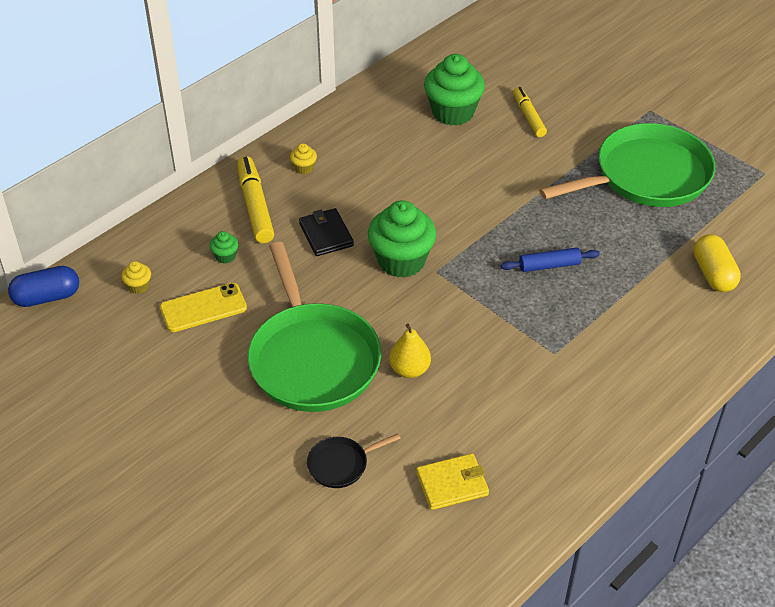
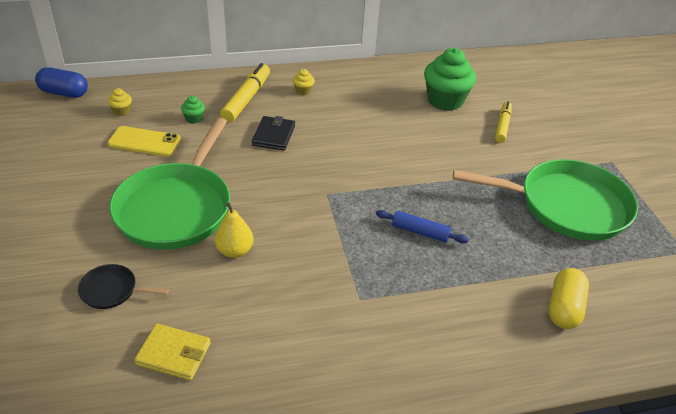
camera: 30 degrees right, 5 degrees down
(401, 261) = (308, 175): green cupcake -> none

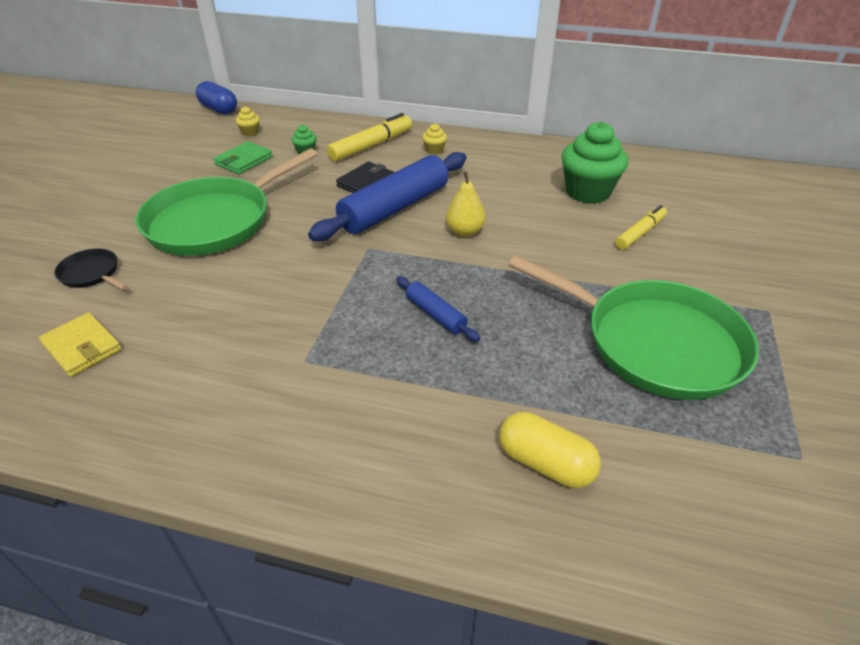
camera: 30 degrees right, 0 degrees up
(144, 142) = (244, 160): yellow phone -> green wallet
(234, 251) = (228, 273): yellow pear -> yellow pear (465, 231)
(317, 153) = (395, 208): none -> blue rolling pin
(564, 308) = (545, 463): yellow capsule -> yellow capsule turned 75 degrees clockwise

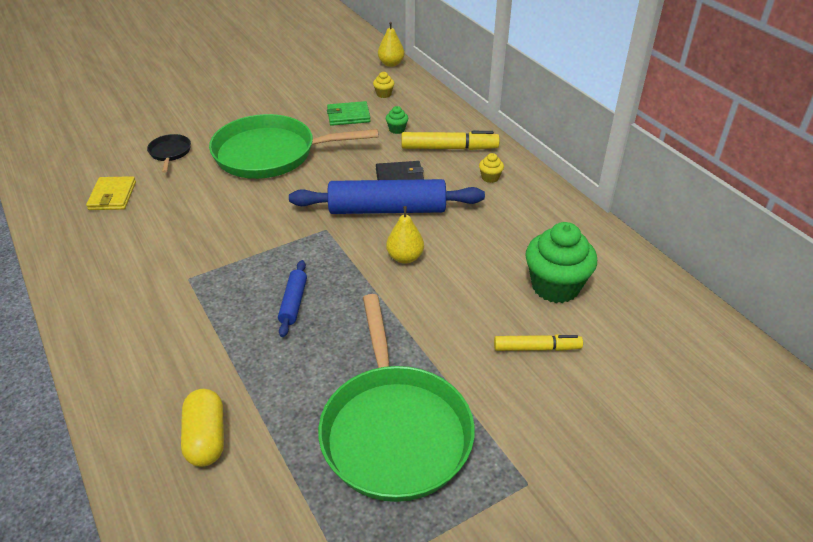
camera: 45 degrees right, 0 degrees up
(219, 109) = (391, 64): blue capsule -> yellow pear

